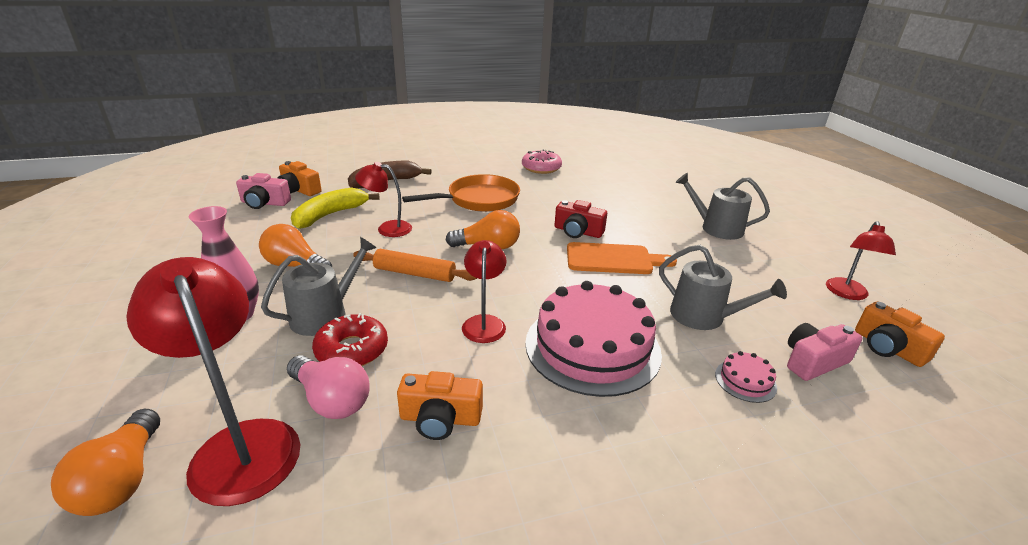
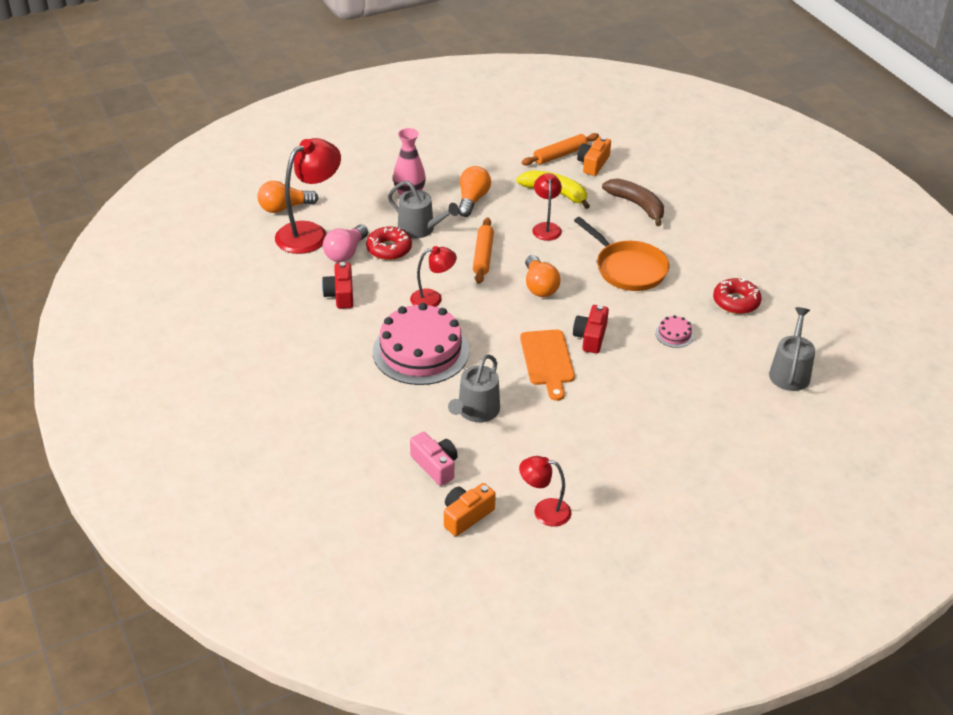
camera: 80 degrees right, 10 degrees up
(264, 203) = (560, 155): pink camera -> orange rolling pin
(440, 418) = (340, 294): orange camera -> red camera
(541, 168) = (736, 302): pink donut -> red donut
(716, 228) = (644, 436): grey watering can -> grey watering can (790, 372)
(745, 380) = (404, 425): pink cake -> pink cake (674, 334)

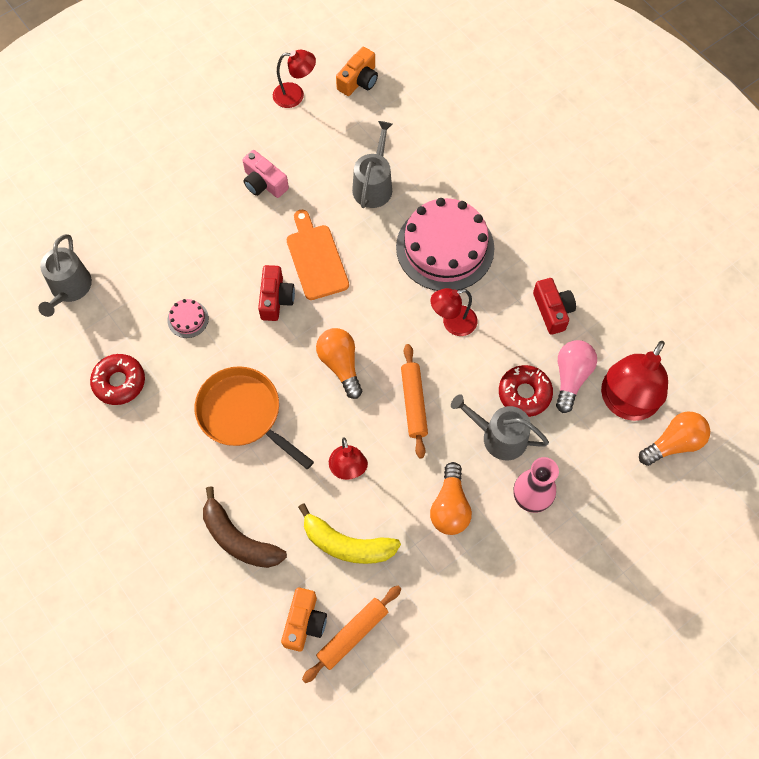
camera: 170 degrees right, 25 degrees up
(435, 466) = (396, 122): pink camera -> pink camera (264, 183)

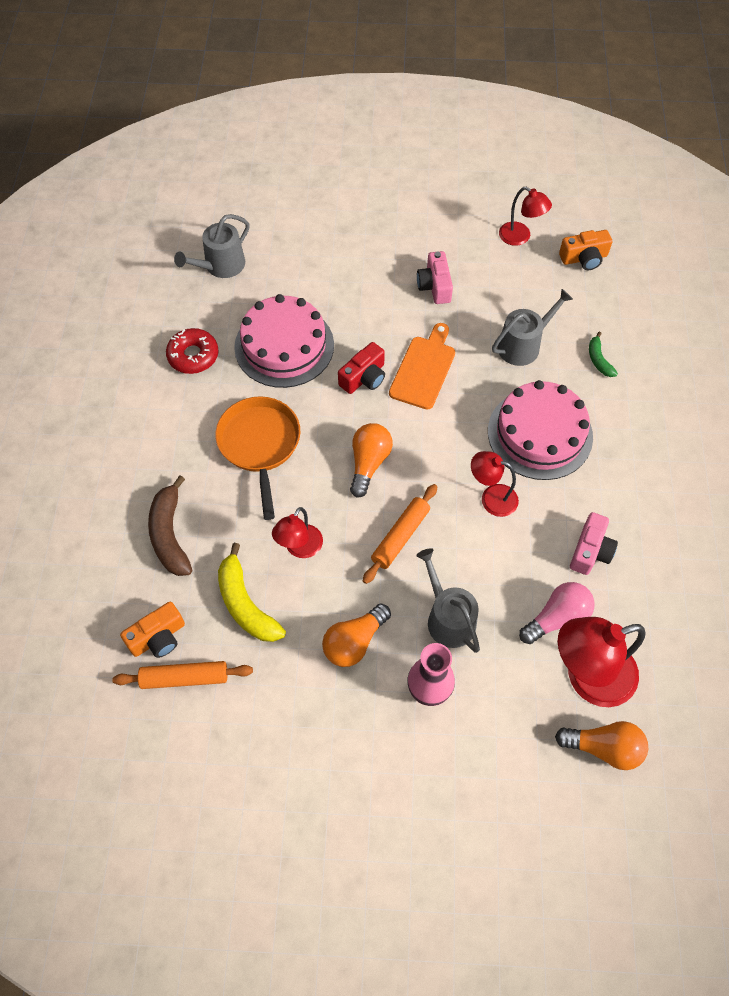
camera: 40 degrees right, 5 degrees down
(188, 319) = (284, 346): pink cake -> pink cake, size x2.46
(438, 158) = (598, 360): none -> green banana
(524, 393) = (502, 600): red donut -> none
(552, 310) = (590, 551): red camera -> pink camera

